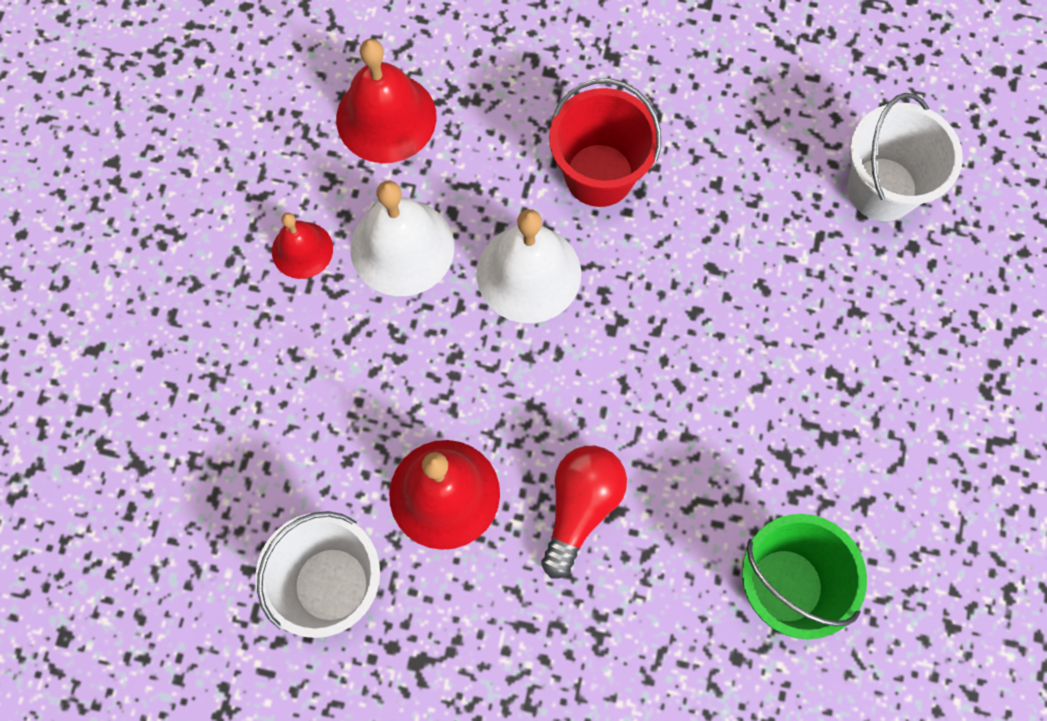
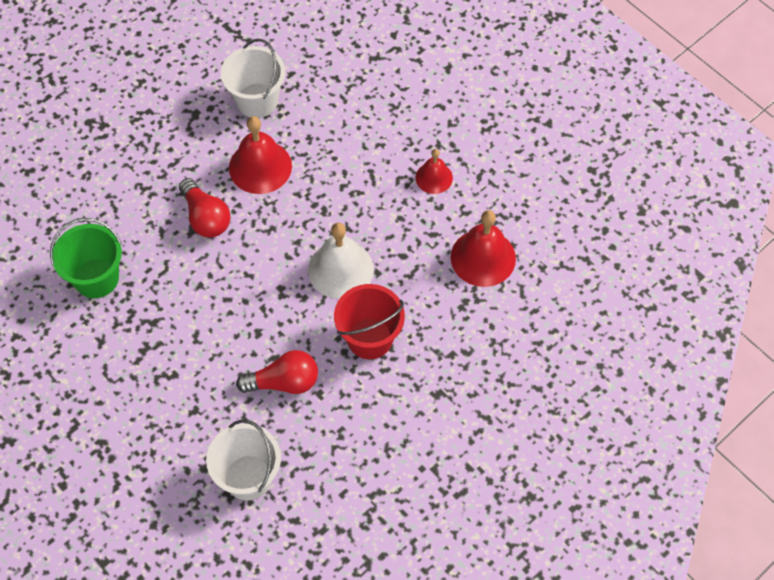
camera: 125 degrees right, 10 degrees down
(402, 247) = (400, 221): white bell -> none
(735, 233) = (284, 382): none -> red light bulb

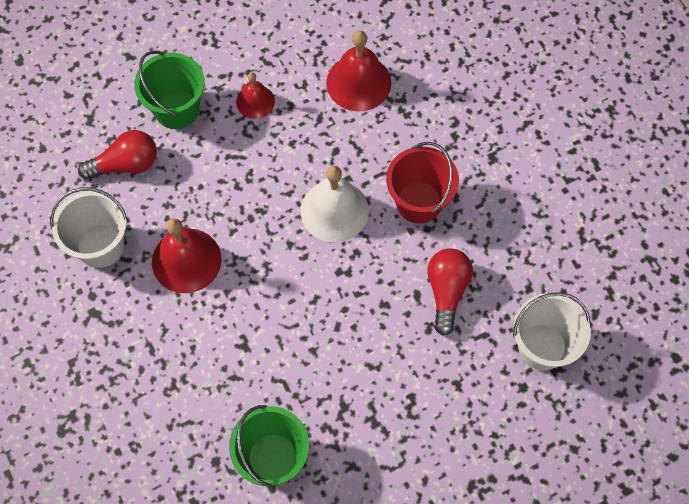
camera: 75 degrees left, 5 degrees up
(205, 217) = (231, 328): red light bulb -> red light bulb (125, 164)
(405, 119) = (177, 109): none -> green bucket

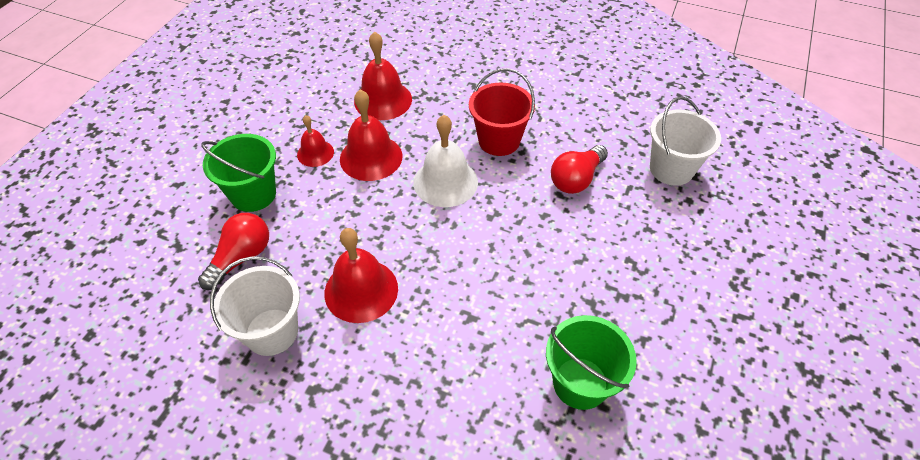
camera: 40 degrees left, 15 degrees down
(296, 139) = (371, 157): none -> red bell
(446, 291) = (576, 179): red light bulb -> red light bulb turned 105 degrees counterclockwise

